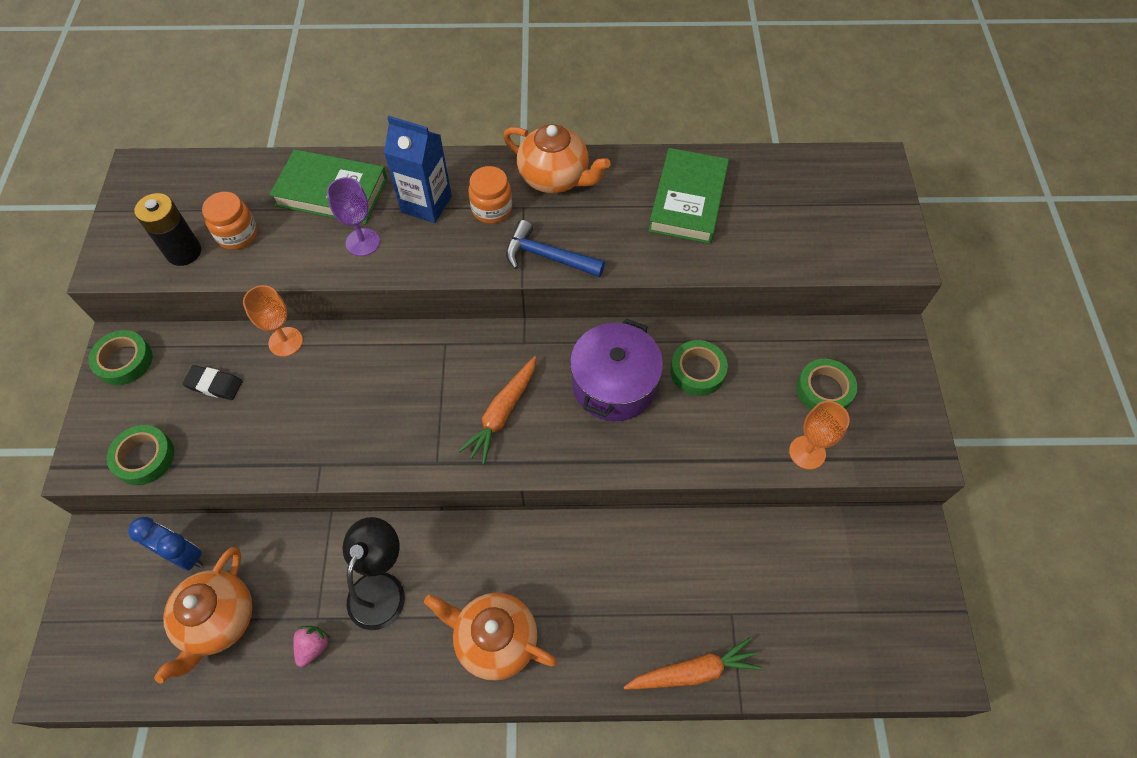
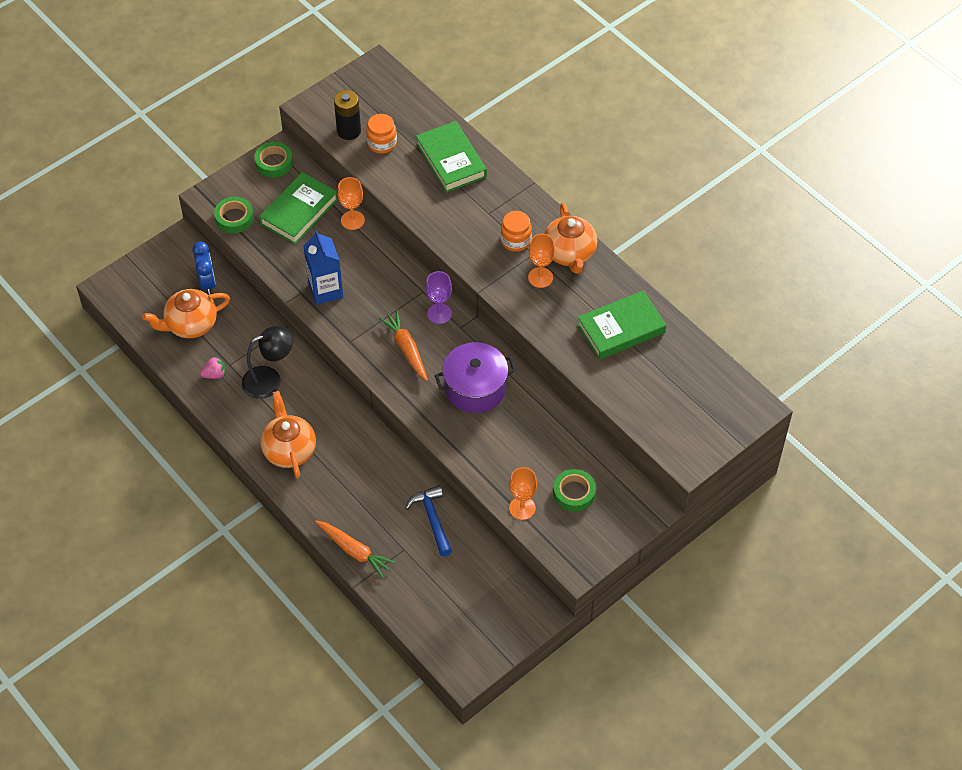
camera: 50 degrees right, 5 degrees down
(214, 385) = (299, 211): black eraser -> green book
(362, 242) = (433, 200): purple goblet -> purple goblet (439, 314)
(426, 204) = (487, 208): blue carton -> blue carton (325, 290)
(502, 413) = (406, 349): orange carrot -> orange carrot turned 75 degrees clockwise
(547, 256) = (509, 289): blue hammer -> blue hammer (432, 519)
(559, 221) = (540, 277): none -> orange goblet
(697, 371) = (524, 422): green tape -> none

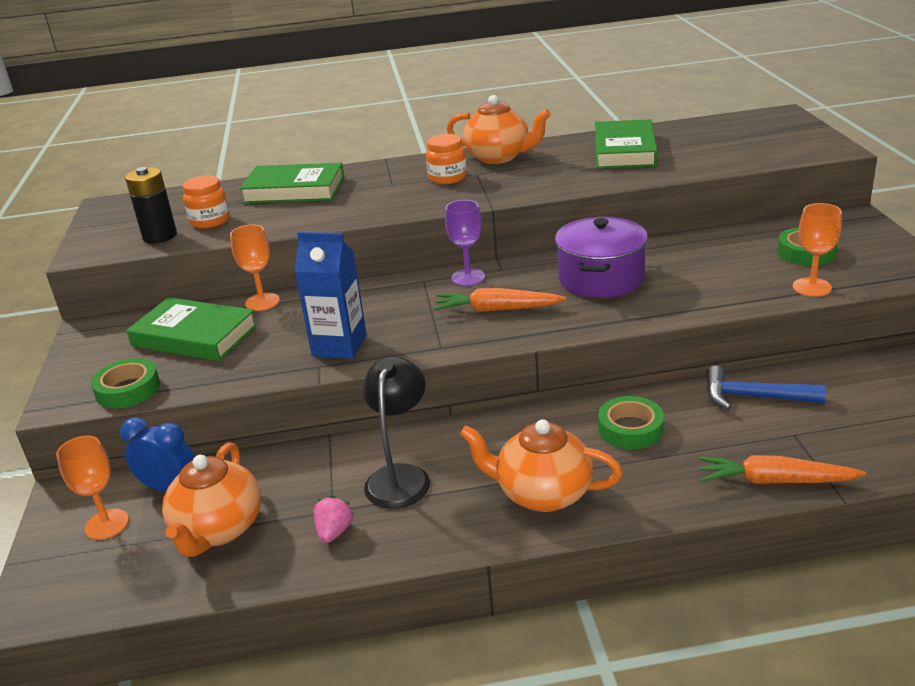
camera: 55 degrees left, 25 degrees down
(274, 162) = (97, 336): green tape -> green tape (630, 429)
(299, 211) = (194, 336): green book -> green book turned 45 degrees counterclockwise
(354, 551) = (774, 481): orange carrot -> orange carrot turned 150 degrees counterclockwise
(540, 277) = (512, 175): orange goblet -> orange goblet (107, 524)

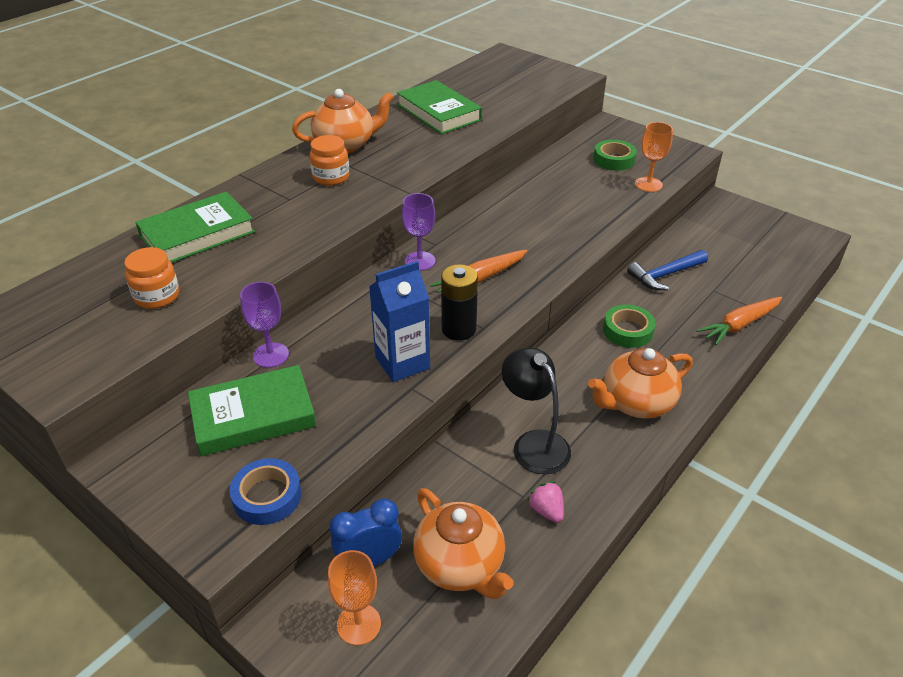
camera: 45 degrees left, 10 degrees up
(128, 389) = (267, 496): green tape -> blue tape
(160, 236) = (124, 333): black battery -> black battery (459, 329)
(262, 302) = (271, 355): orange goblet -> purple goblet
(601, 278) = (517, 225): purple pot -> none

